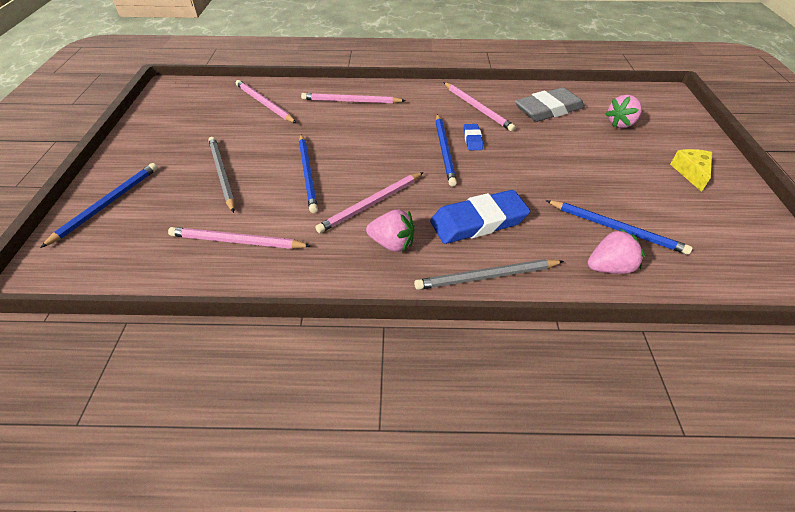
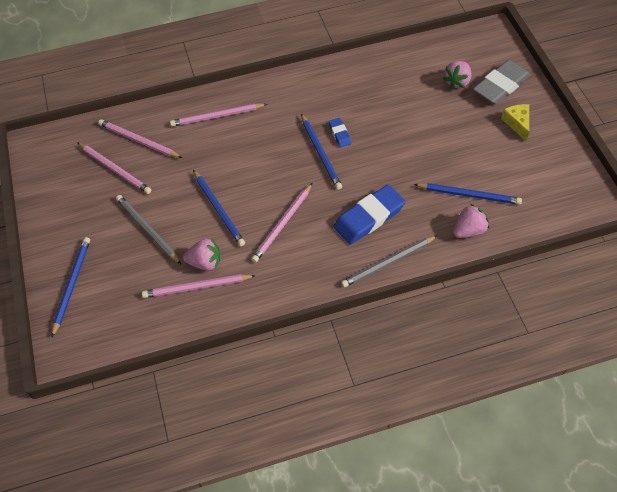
camera: 15 degrees left, 10 degrees up
(392, 243) = (312, 255): pink strawberry -> pink strawberry (205, 262)
(477, 108) = (333, 95): pink pencil -> pink pencil (115, 169)
(548, 110) = (394, 80): grey eraser -> grey eraser (500, 86)

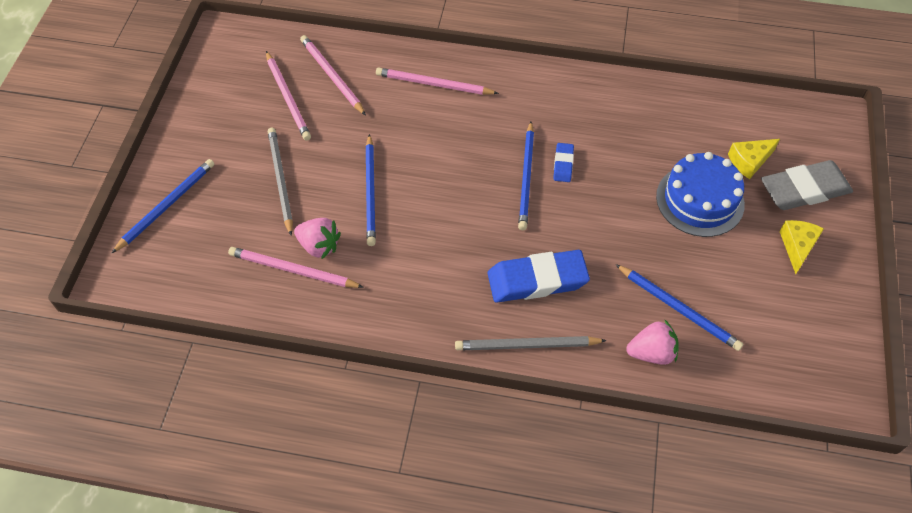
camera: 25 degrees right, 0 degrees up
(282, 224) = (431, 242): pink pencil -> none
(441, 120) = (700, 200): none -> blue cake
(457, 82) = (749, 161): pink strawberry -> yellow cheese

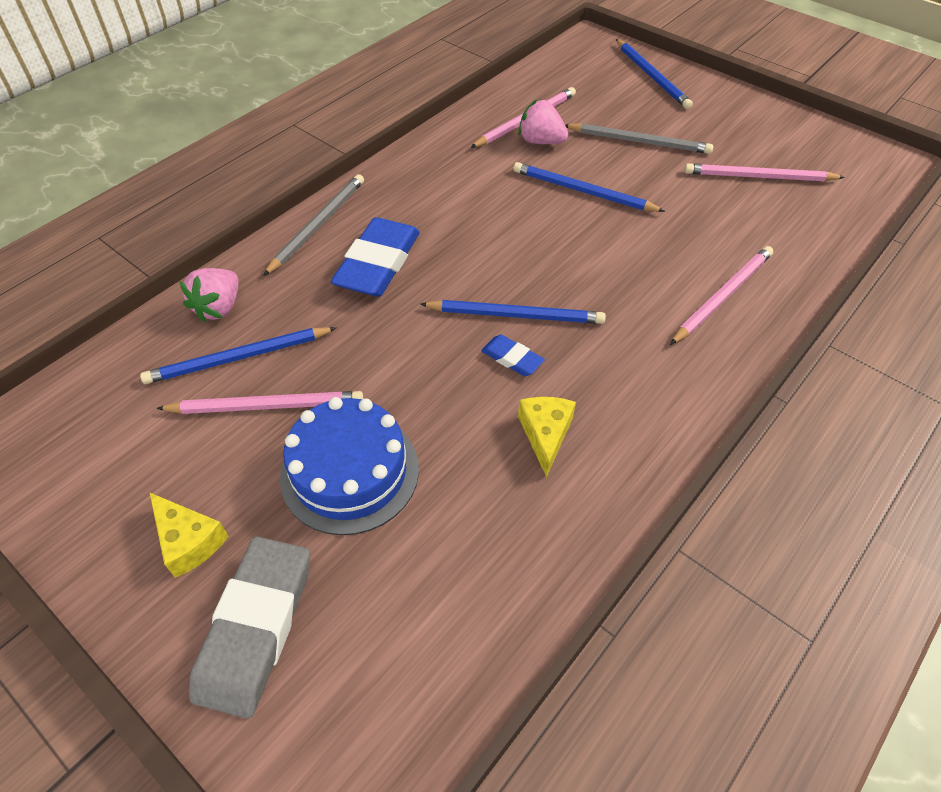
camera: 120 degrees right, 5 degrees down
(319, 246) = (541, 141): pink strawberry -> pink strawberry turned 60 degrees clockwise
(332, 76) = (780, 218): pink pencil -> pink pencil (267, 406)
(526, 178) = (516, 315): blue pencil -> blue pencil turned 150 degrees clockwise
(749, 161) = (360, 584): yellow cheese -> yellow cheese (545, 434)

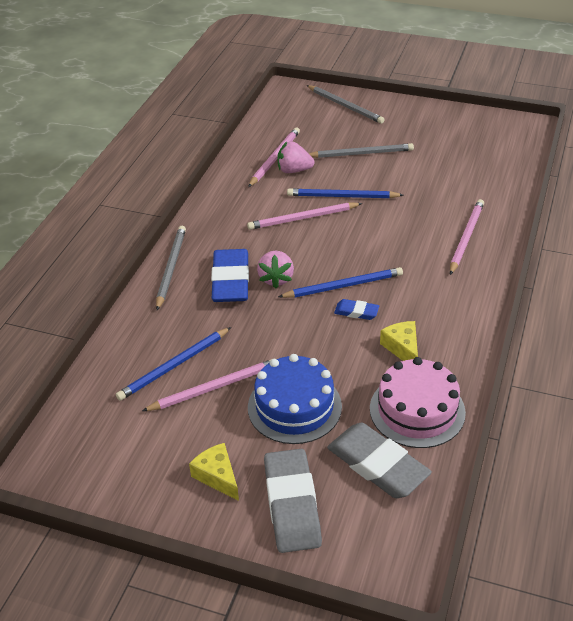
camera: 20 degrees left, 10 degrees down
(189, 541) = (217, 476): yellow cheese -> yellow cheese turned 150 degrees counterclockwise
(219, 308) = (137, 340): pink strawberry -> pink strawberry (276, 278)
(408, 611) = (377, 465): none -> grey eraser
(513, 541) = (417, 410): none -> pink cake
(652, 76) = (345, 106): blue pencil -> grey pencil
(758, 177) = (451, 157): pink pencil -> pink pencil (302, 218)

